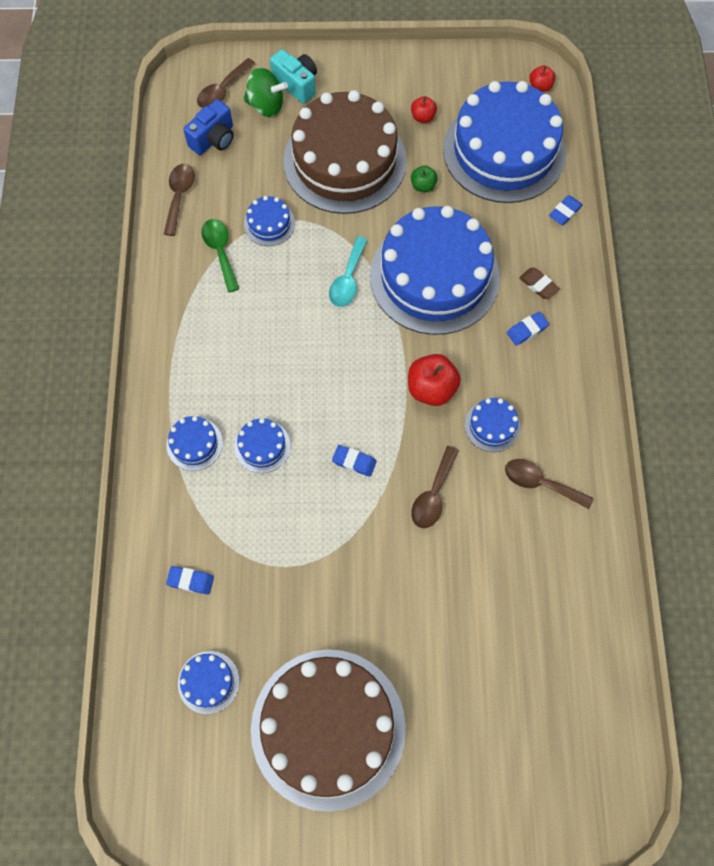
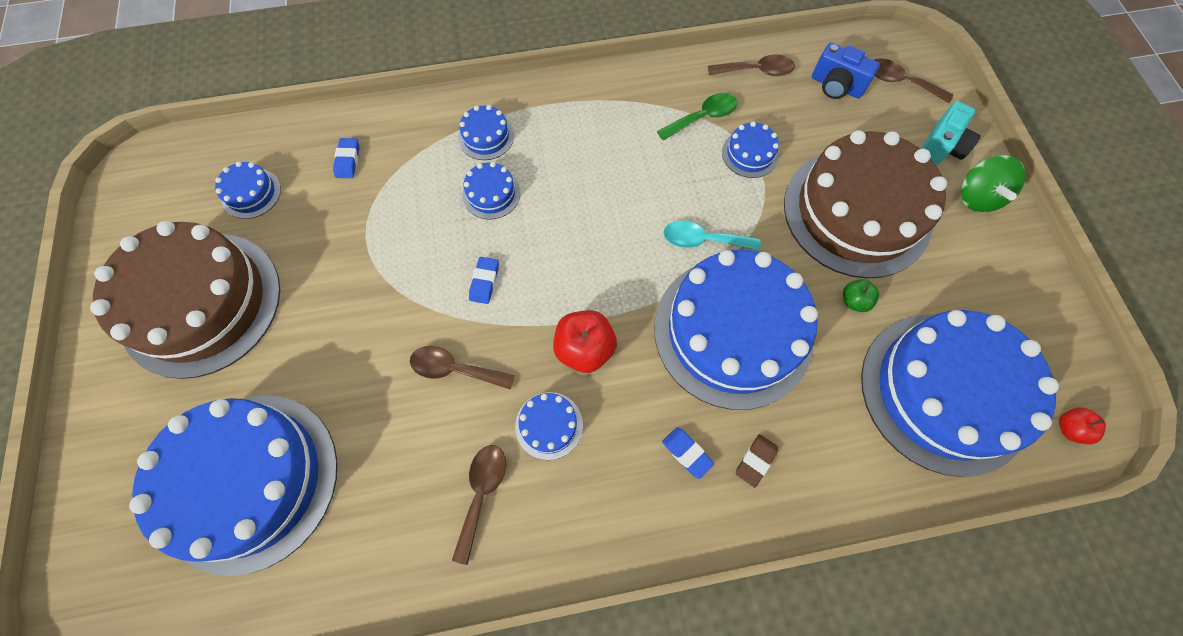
camera: 80 degrees right, 0 degrees up
(266, 106) = (898, 124): green spinning top -> green spinning top (976, 197)
(423, 117) = (953, 286): red apple -> none
(508, 673) = (249, 481): none -> blue cake
(565, 212) = (878, 485): blue eraser -> none

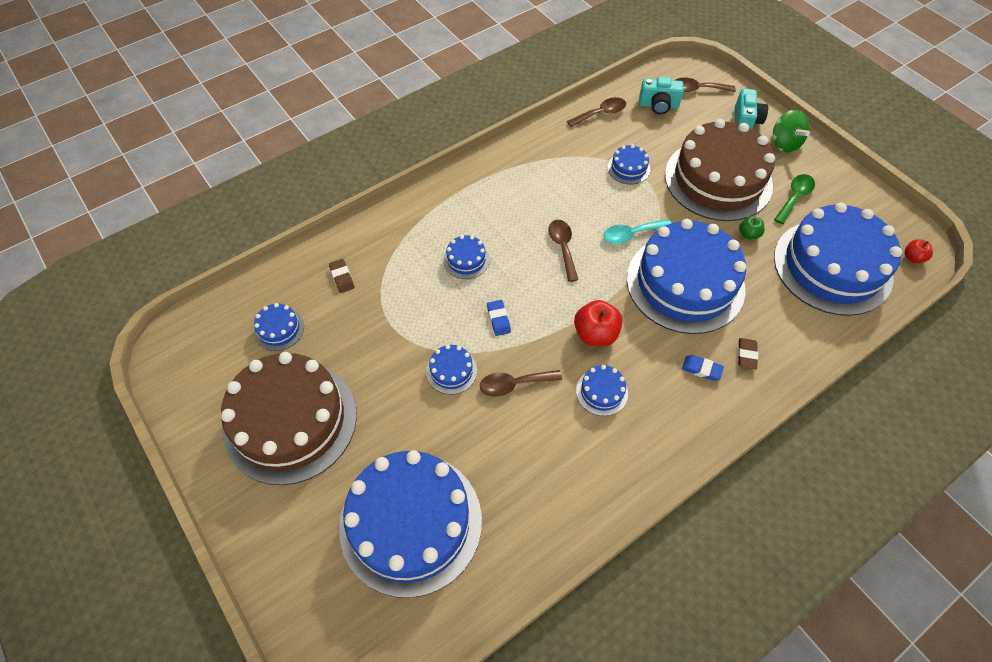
camera: 25 degrees left, 10 degrees down
(348, 160) = (342, 277): blue eraser -> brown eraser
(482, 493) = (583, 454): brown spoon -> brown spoon (562, 247)
(486, 137) = (437, 223): blue cake -> blue cake (451, 371)
(703, 117) = (583, 156): green spoon -> green spoon (794, 197)
(836, 86) = (658, 105): blue camera -> turquoise camera

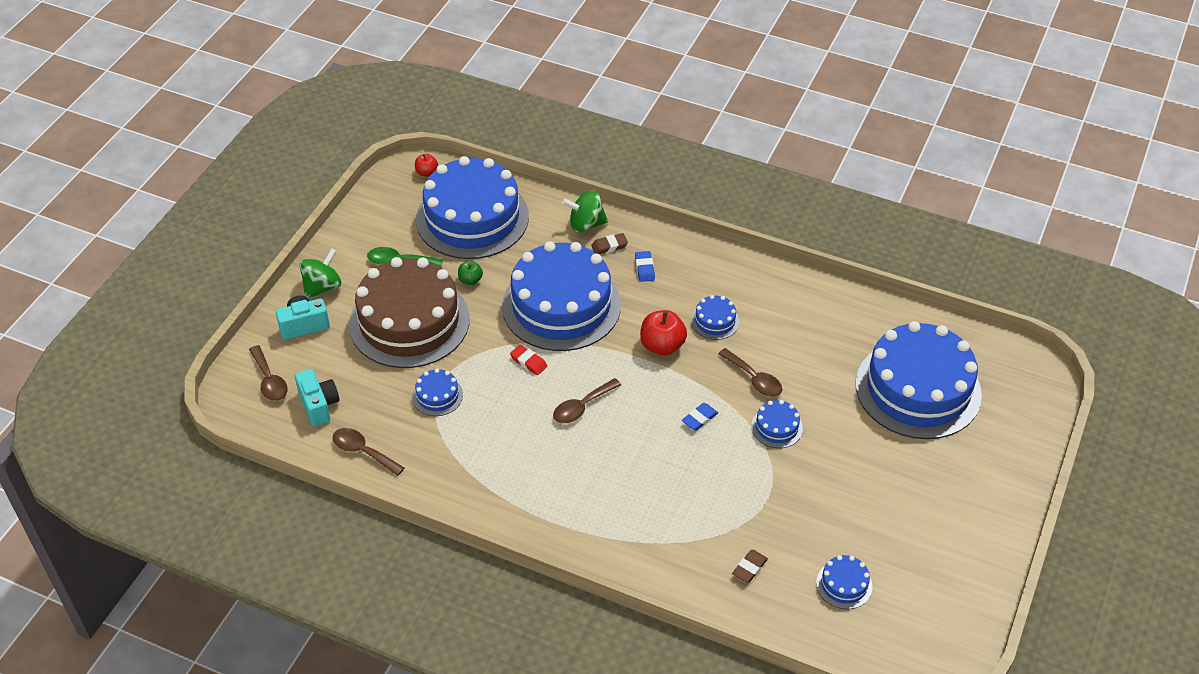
camera: 120 degrees left, 10 degrees down
(290, 421) = (915, 516): brown cake -> none
(466, 260) = (652, 475): blue cake -> none
(631, 234) = (528, 362): turquoise spoon -> red eraser
(787, 350) = (586, 224): none -> green spinning top

